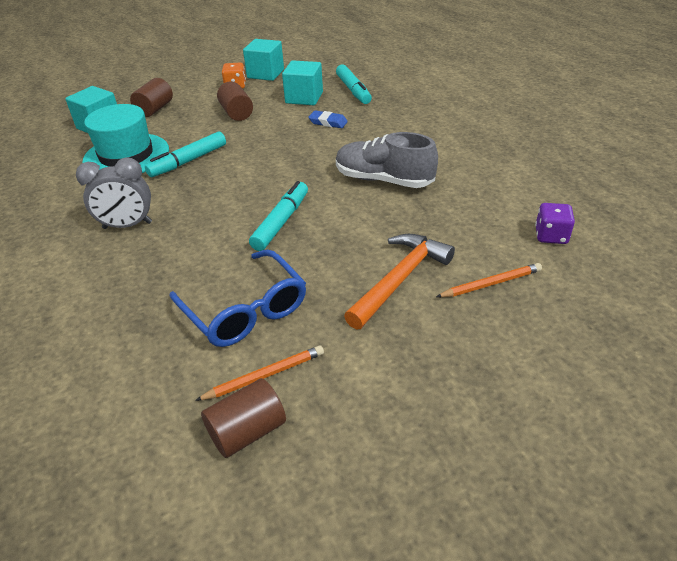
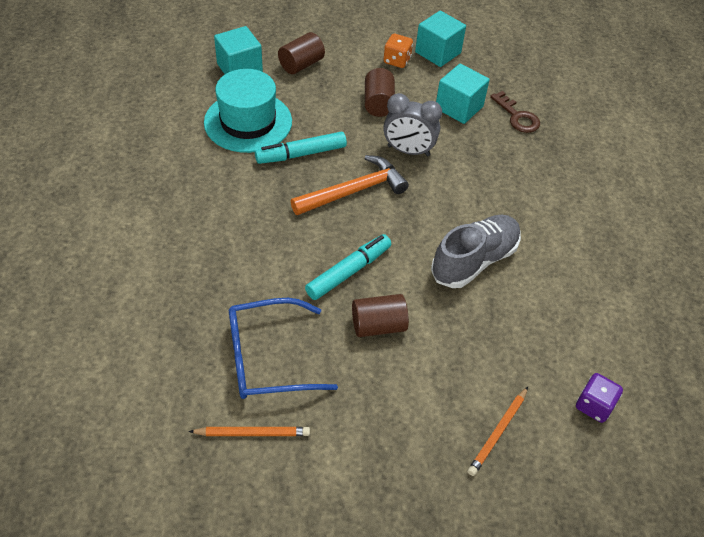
camera: 20 degrees right, 10 degrees up
(127, 225) = (213, 215): grey clock -> grey clock (408, 151)
(244, 309) = (268, 358): blue glasses -> blue glasses turned 90 degrees clockwise
(247, 431) = (215, 478): brown cylinder -> brown cylinder (378, 325)
(328, 122) = (464, 155): blue eraser -> none
(353, 90) = (517, 117): turquoise marker -> brown key
(383, 180) = (474, 261): grey shoe -> grey shoe turned 90 degrees clockwise
(399, 279) = (418, 388): orange hammer -> orange hammer (354, 191)
(491, 283) = (498, 432): orange pencil -> orange pencil turned 120 degrees clockwise

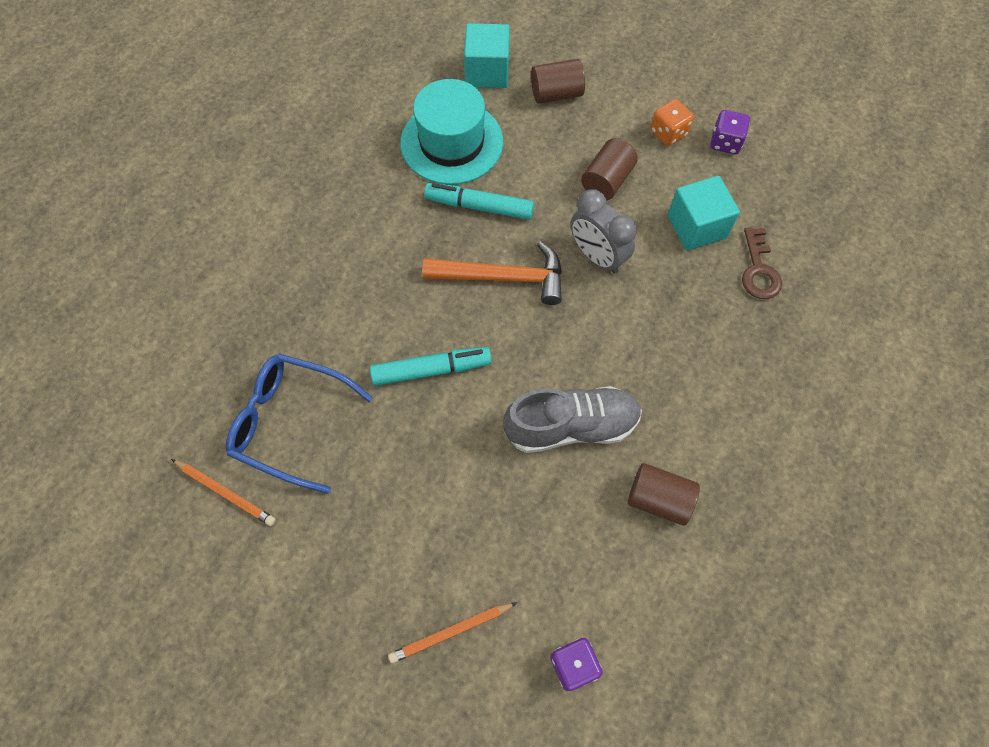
camera: 35 degrees right, 15 degrees up
(378, 325) = (418, 446): brown cylinder -> brown cylinder (658, 499)
(438, 52) = (725, 142): turquoise cube -> purple dice

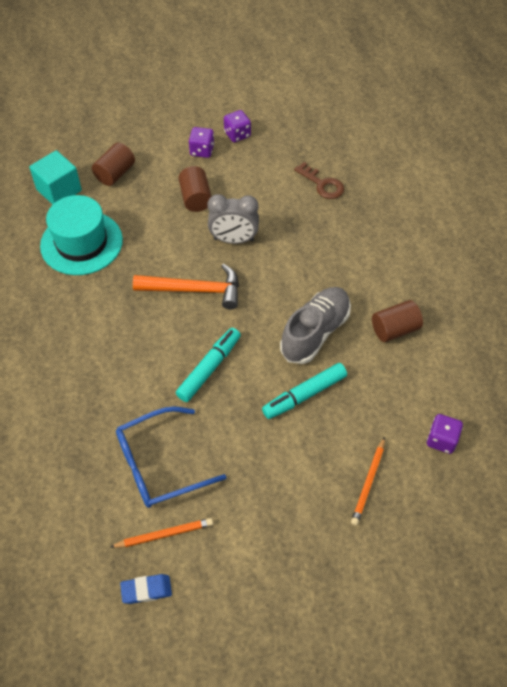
camera: 45 degrees left, 10 degrees down
(159, 528) = (146, 590): none -> blue eraser
(480, 207) = (139, 264): turquoise marker -> turquoise marker (305, 395)
(503, 277) = (194, 290): orange hammer -> orange hammer turned 45 degrees clockwise
(668, 133) = (202, 150): orange dice -> purple dice
(696, 226) = (269, 186): turquoise cube -> none

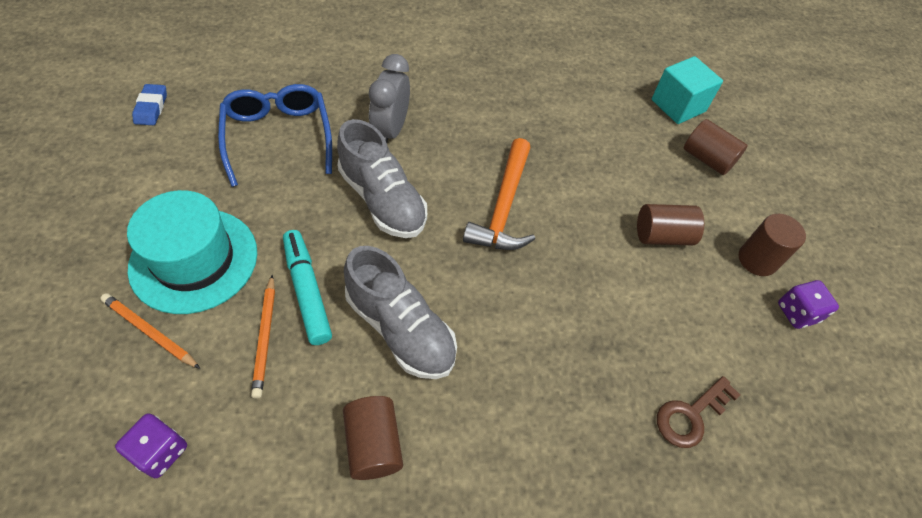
camera: 95 degrees right, 0 degrees up
(81, 243) = (593, 115): turquoise hat -> turquoise hat (194, 260)
(164, 534) = (199, 129): orange pencil -> orange pencil (265, 337)
(202, 150) = (757, 260): purple dice -> brown cylinder
(209, 368) = (382, 200): turquoise marker -> grey shoe
(234, 240) = (582, 265): grey clock -> grey clock (390, 130)

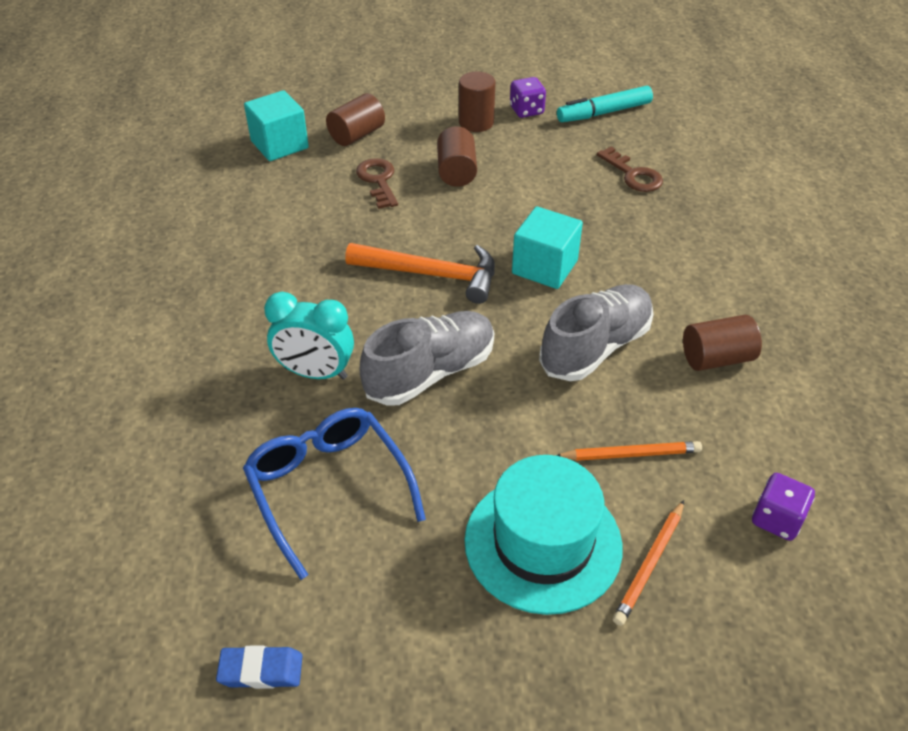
camera: 85 degrees left, 10 degrees down
(278, 138) = (329, 489): blue glasses -> blue glasses turned 75 degrees clockwise
(307, 291) = (567, 426): turquoise marker -> turquoise marker (604, 113)
(390, 130) = (315, 373): grey clock -> turquoise clock
(516, 299) = (544, 267): none -> turquoise cube
(637, 173) = (378, 180): none -> brown key

